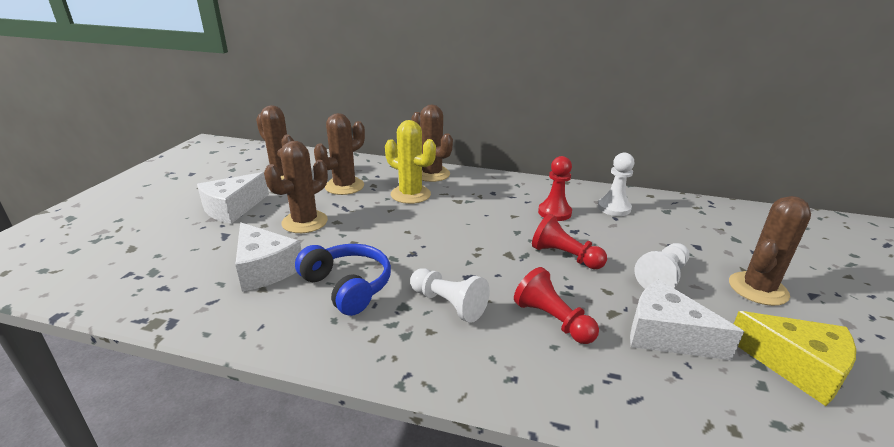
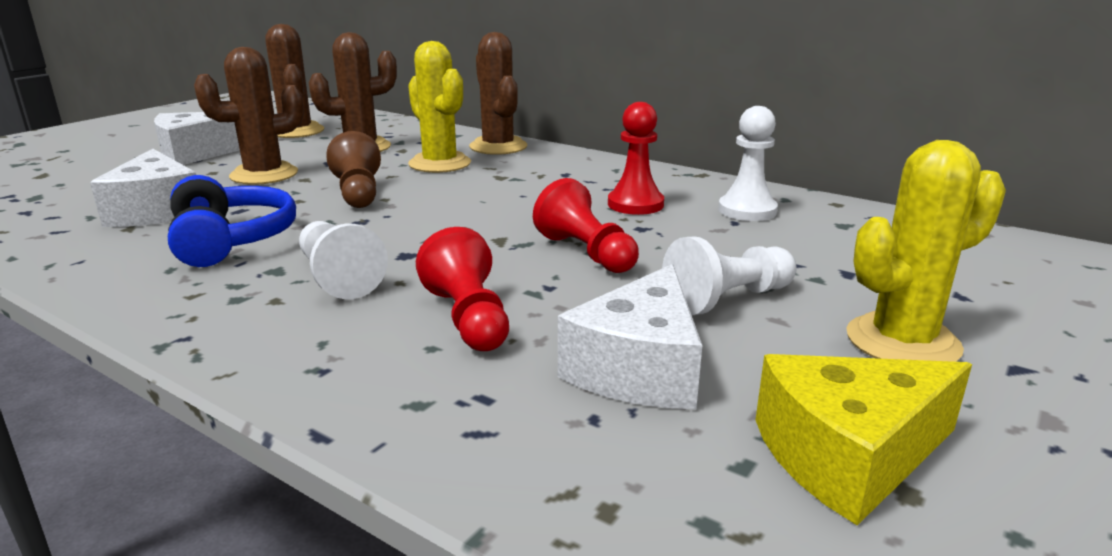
camera: 20 degrees right, 5 degrees down
(386, 229) = (358, 193): none -> brown pawn
(666, 335) = (639, 368): white cheese -> white cheese turned 120 degrees counterclockwise
(758, 289) = (902, 342): brown cactus -> yellow cactus
(796, 367) = (849, 456): yellow cheese -> yellow cheese turned 105 degrees clockwise

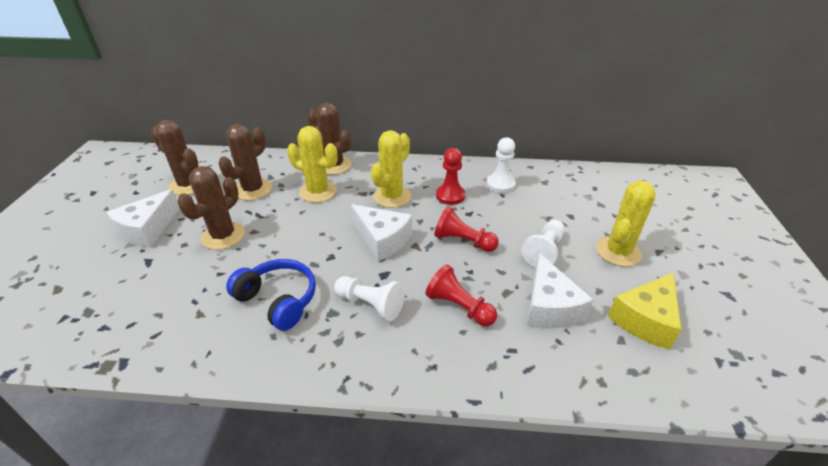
camera: 30 degrees left, 15 degrees up
(157, 210) = (197, 293): white cheese -> white cheese (382, 240)
(358, 193) = (301, 233): brown pawn -> none
(538, 187) = (392, 196): none -> yellow cactus

